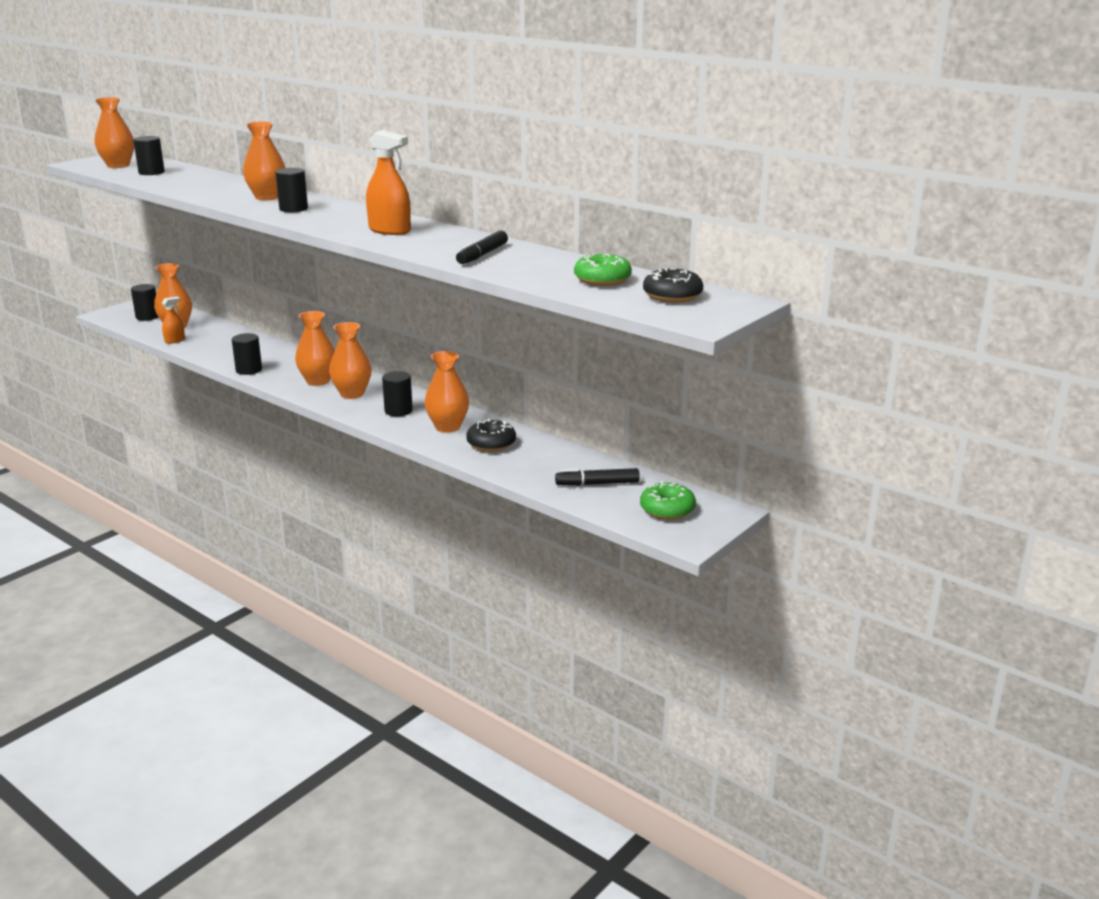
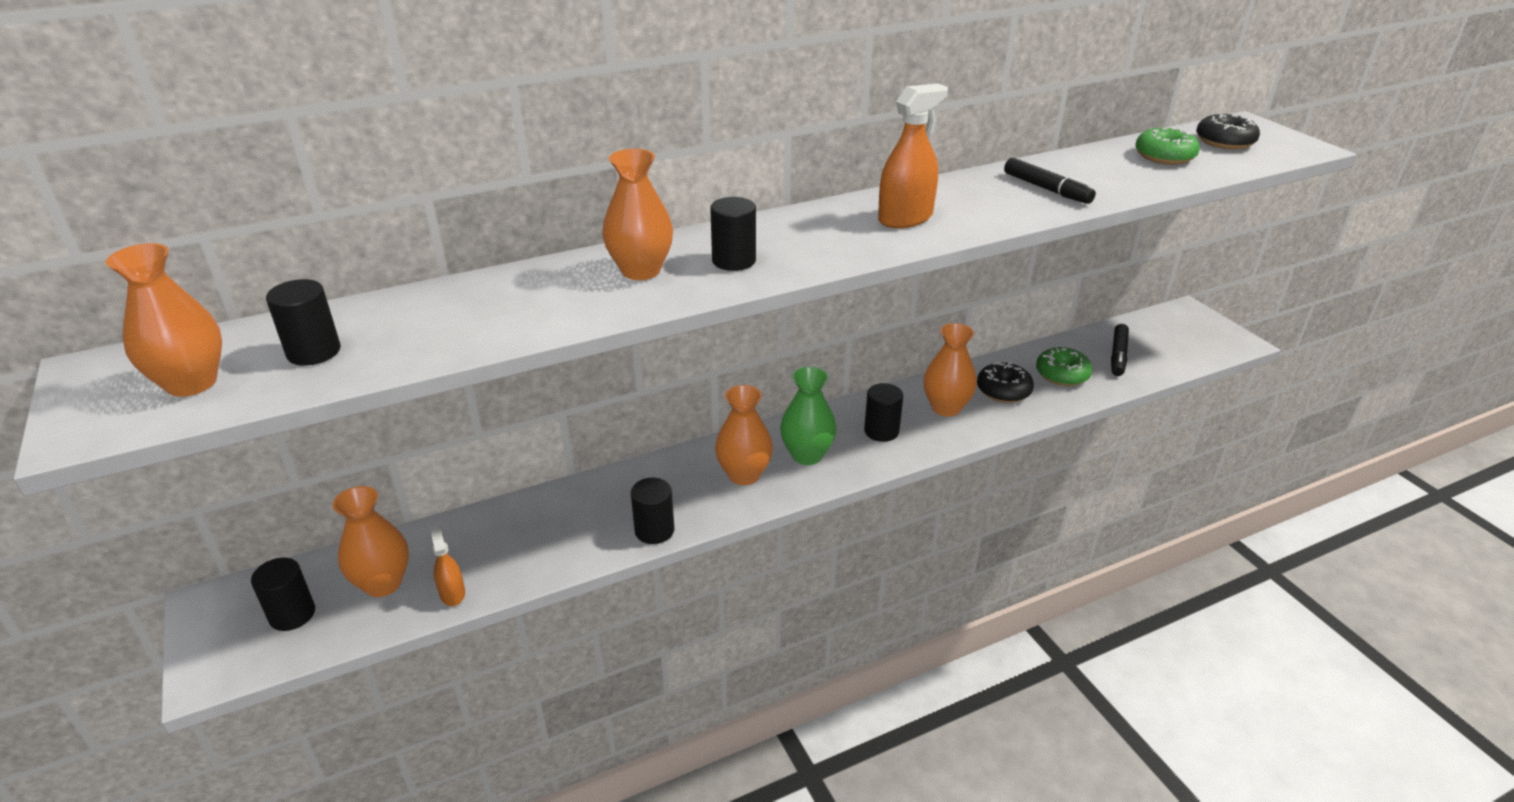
camera: 65 degrees left, 10 degrees up
(352, 394) = (807, 455): orange vase -> green vase
(667, 510) = (1180, 336): green donut -> green donut (1062, 375)

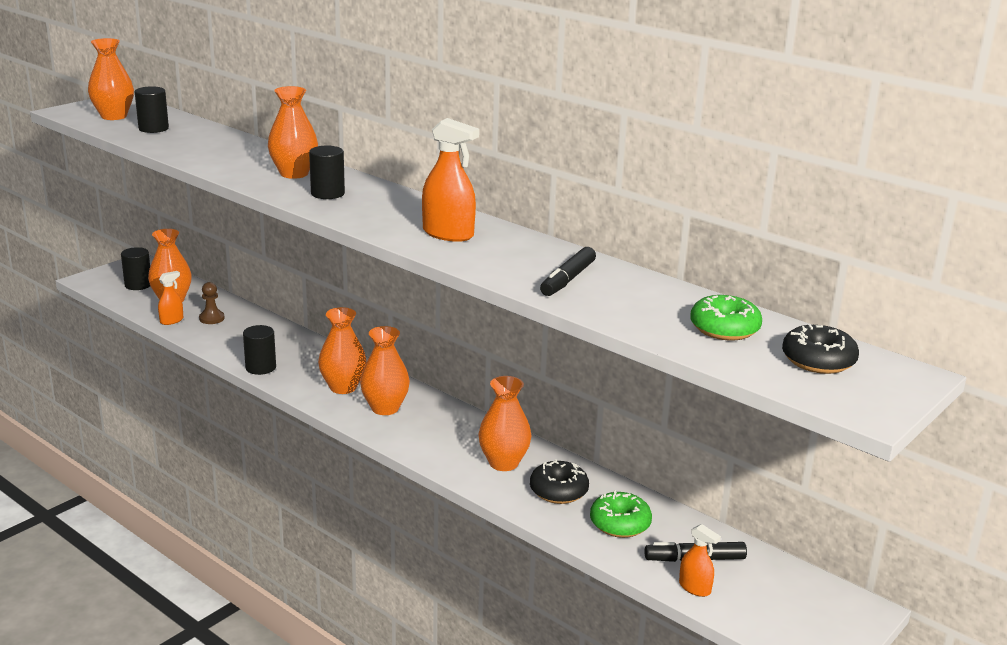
camera: 65 degrees right, 10 degrees down
(479, 552) = (211, 318): none -> brown pawn
(807, 455) = (385, 408): green vase -> orange vase
(881, 431) = (442, 436): black cylinder -> none
(1156, 367) = (694, 588): none -> orange spray bottle

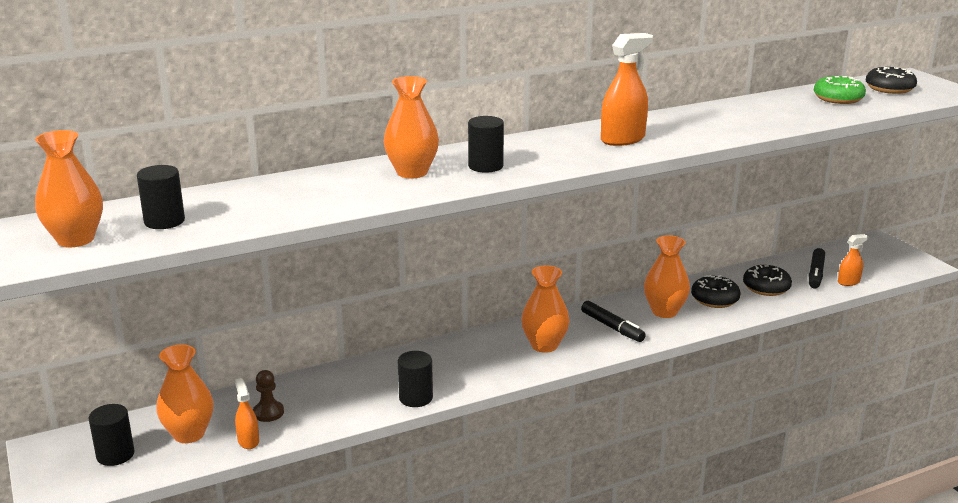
camera: 65 degrees left, 0 degrees up
(343, 387) = (490, 359): orange vase -> none
(568, 279) = (739, 120): black marker -> black marker (612, 327)
(620, 524) = (766, 288): green donut -> black donut

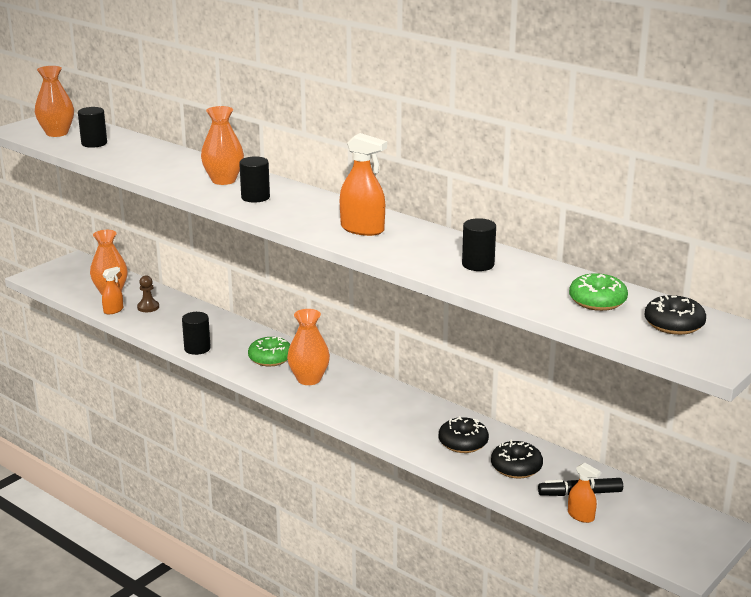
camera: 65 degrees right, 0 degrees up
(115, 455) = (78, 280): black cylinder -> black cylinder (478, 264)
(480, 357) = (270, 358): none -> green donut
(612, 327) = (364, 402): black marker -> none
(664, 311) = (414, 421): orange vase -> none

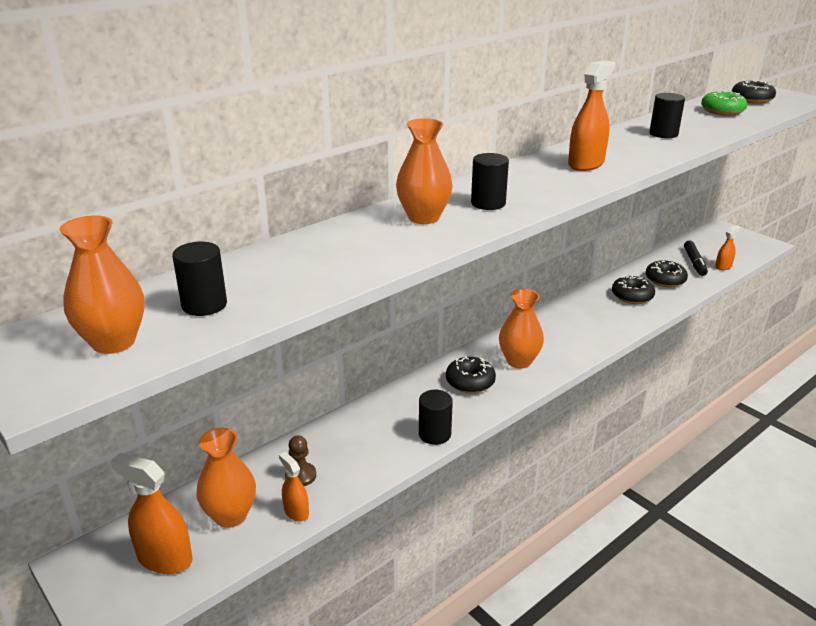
camera: 80 degrees left, 5 degrees up
(77, 281) = (164, 558): none -> orange spray bottle
(270, 358) = (470, 382): green donut -> black donut

